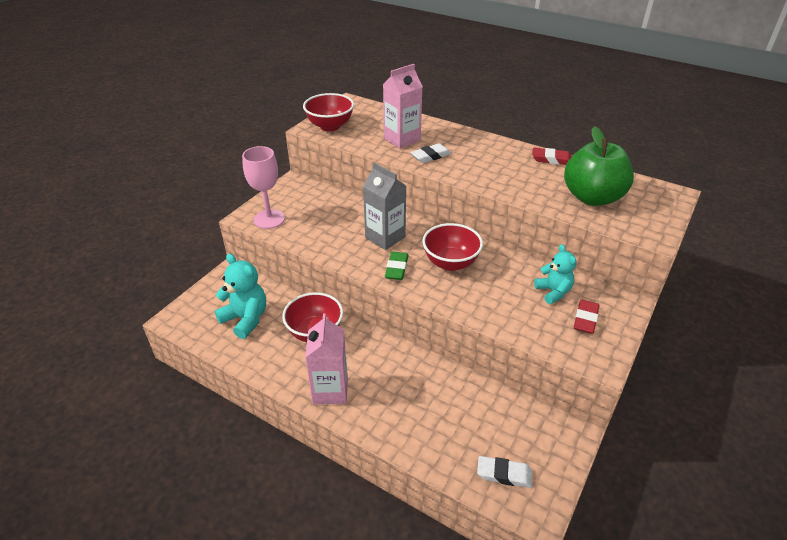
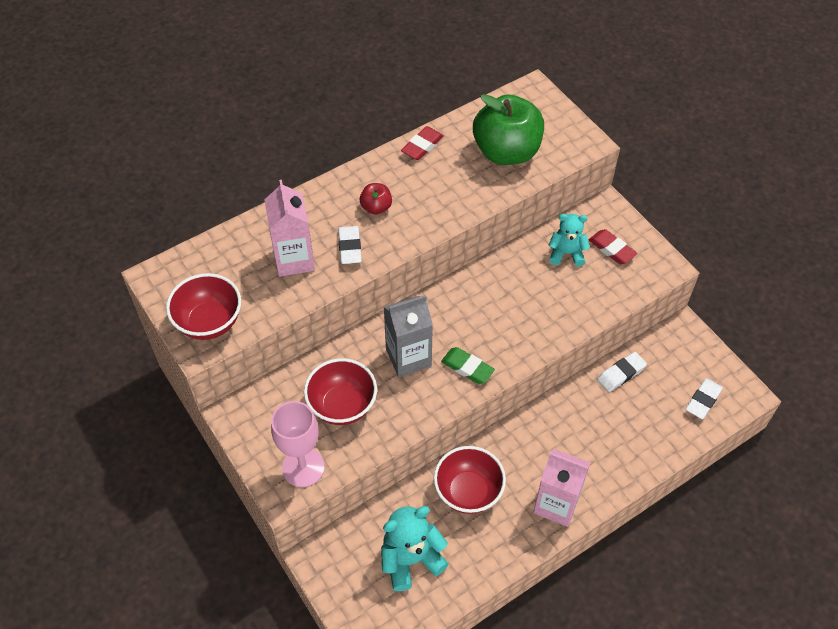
camera: 65 degrees left, 15 degrees up
(450, 263) = (483, 315): red bowl -> red bowl (342, 406)
(475, 156) = (376, 207): none -> red apple
(487, 397) = (621, 373): none -> white eraser

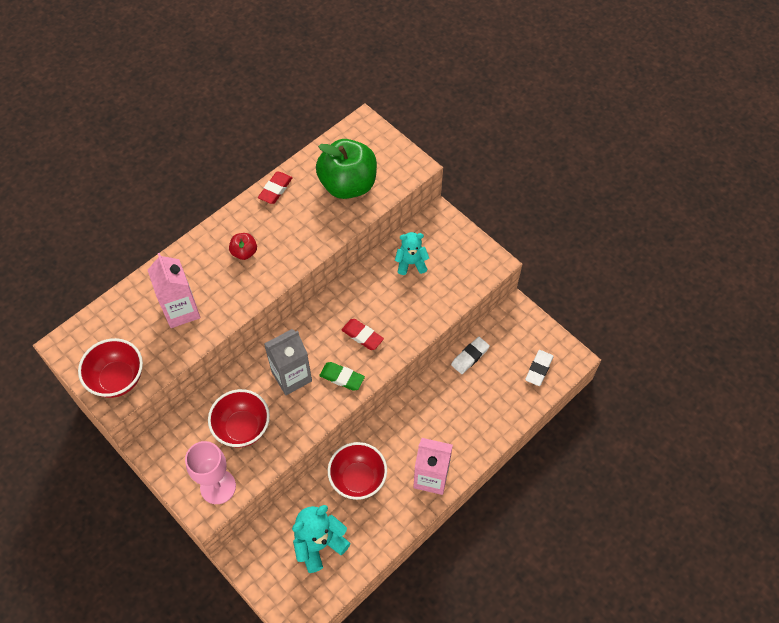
camera: 10 degrees left, 5 degrees up
(350, 247) = (227, 292): white eraser -> none
(612, 249) = (448, 254): red eraser -> red eraser (362, 336)

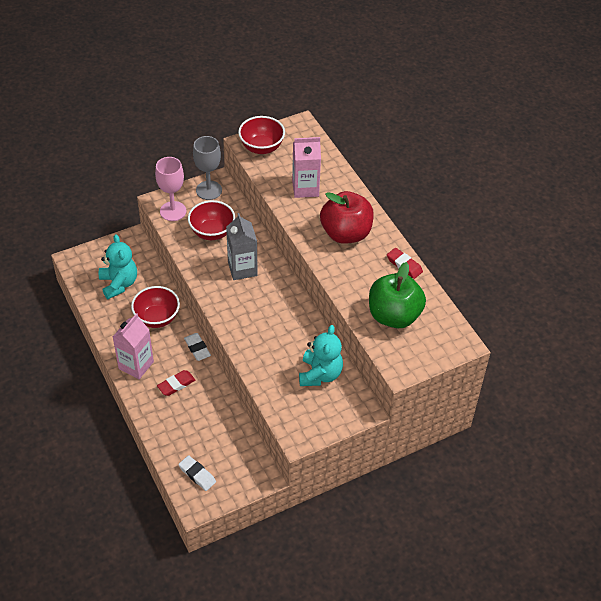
camera: 105 degrees right, 10 degrees down
(170, 455) = (209, 190): none -> grey goblet
(244, 252) = (346, 233): red apple -> red apple, size x2.26
(342, 377) = (228, 299): green eraser -> none
(362, 336) = (260, 321): red eraser -> red eraser (176, 384)
(411, 263) = (320, 374): turquoise teddy bear -> turquoise teddy bear, size x1.52
(470, 356) = (231, 424): white eraser -> white eraser (197, 348)

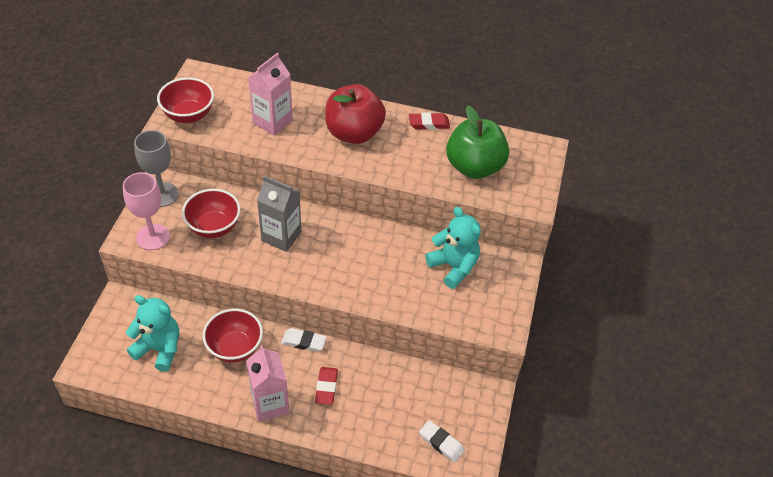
camera: 50 degrees left, 0 degrees up
(197, 474) = (441, 443): white eraser -> white eraser turned 45 degrees clockwise

